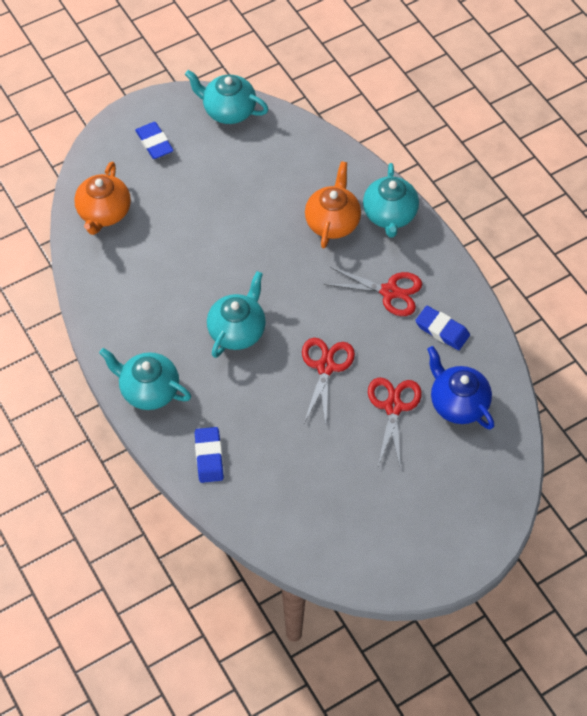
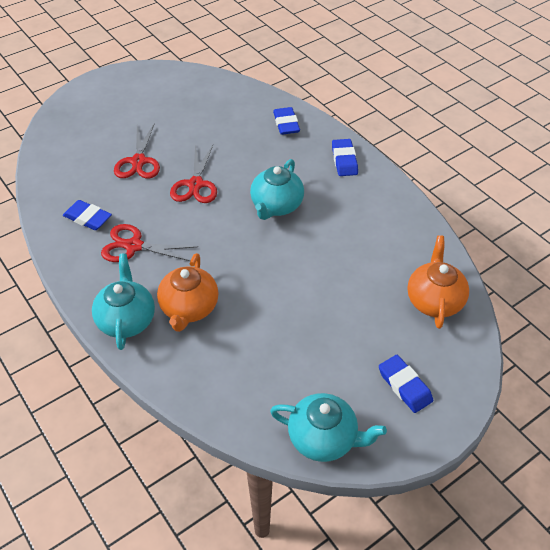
camera: 175 degrees right, 10 degrees down
(149, 390) = (344, 160): turquoise teapot -> blue eraser
(458, 403) = (83, 167): blue teapot -> none

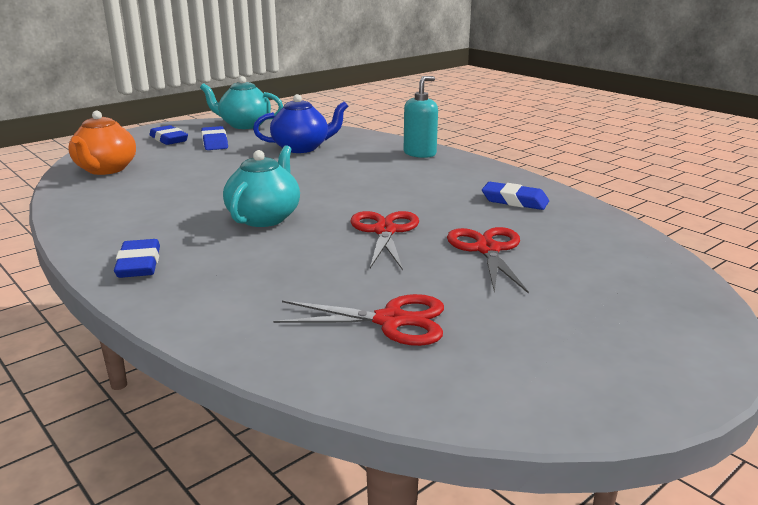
camera: 175 degrees right, 25 degrees down
(127, 320) = (420, 153): turquoise teapot -> turquoise soap dispenser
(134, 246) = (441, 186): red scissors -> red scissors (391, 321)
(189, 308) = (362, 159): orange teapot -> none
(248, 345) = (301, 148): none -> blue teapot
(286, 124) = (229, 309): blue eraser -> blue eraser (214, 142)

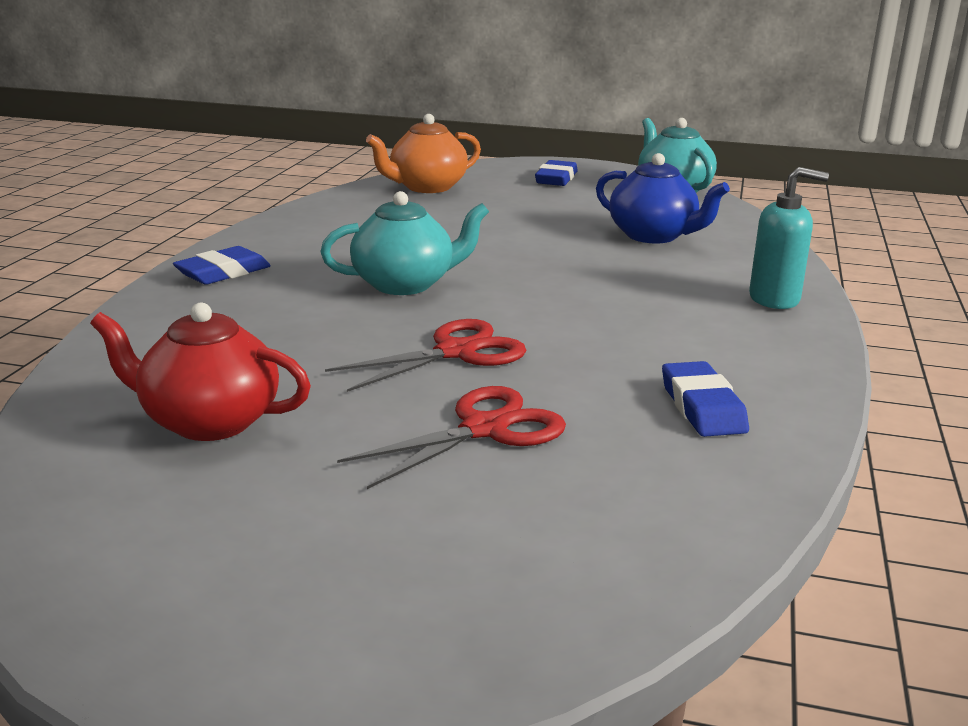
camera: 55 degrees right, 0 degrees up
(214, 142) = (586, 197): blue eraser -> none
(391, 321) = (209, 421): red scissors -> red teapot

